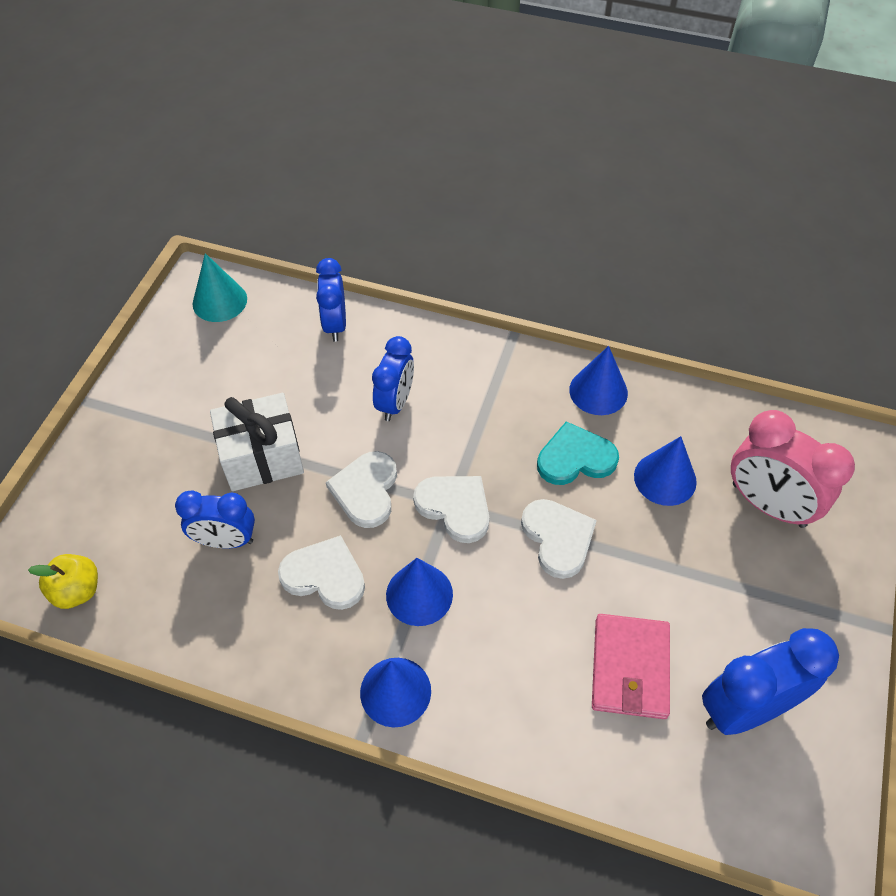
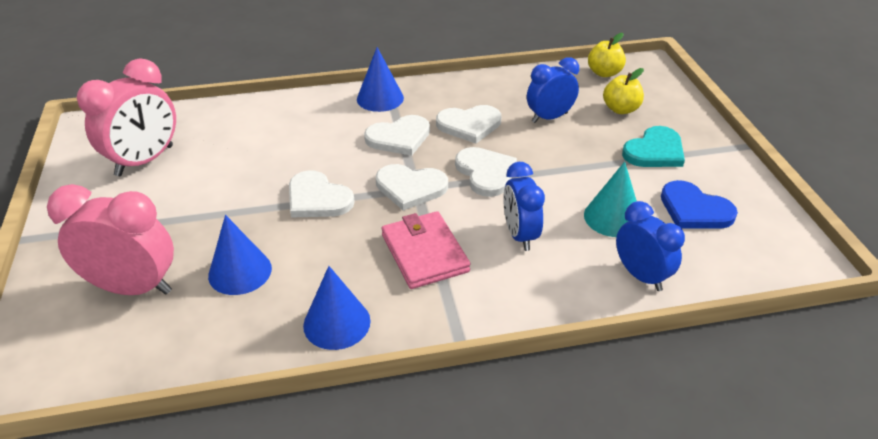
camera: 150 degrees right, 15 degrees down
(136, 513) = (620, 109): none -> yellow apple
(219, 301) = (764, 251): turquoise cone -> turquoise cone (612, 217)
(224, 358) = (694, 209): none -> blue heart
(262, 457) = (581, 163): white gift -> none
(419, 594) = (399, 137): blue cone -> white heart
(575, 458) = (331, 256): turquoise heart -> turquoise heart (654, 151)
(630, 668) = (233, 153): pink wallet -> pink wallet (424, 253)
(745, 708) = (145, 161): blue clock -> pink clock

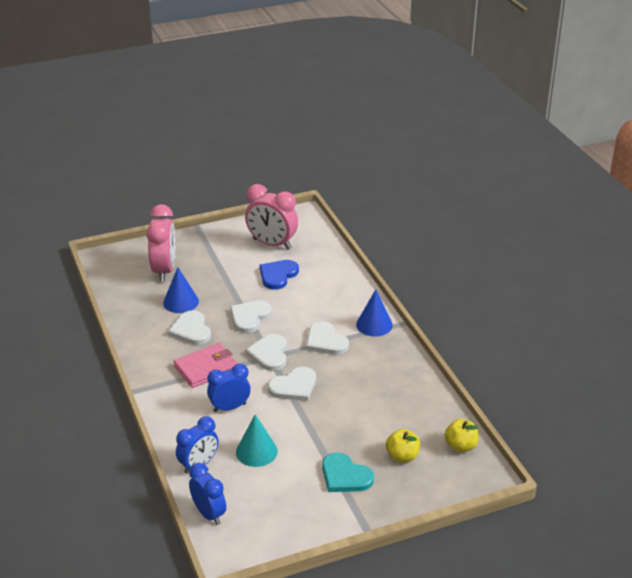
camera: 80 degrees right, 5 degrees down
(337, 323) = (146, 343): blue cone -> none
(469, 125) = (352, 373): white heart -> white heart (191, 330)
(549, 117) = (376, 415): blue clock -> blue clock (209, 514)
(694, 209) = (274, 495): blue heart -> blue heart (278, 275)

